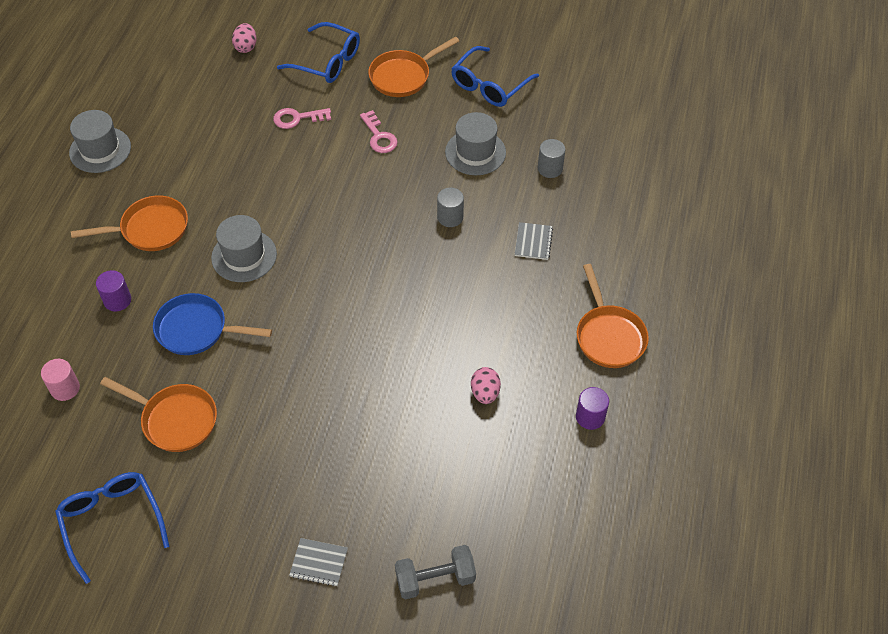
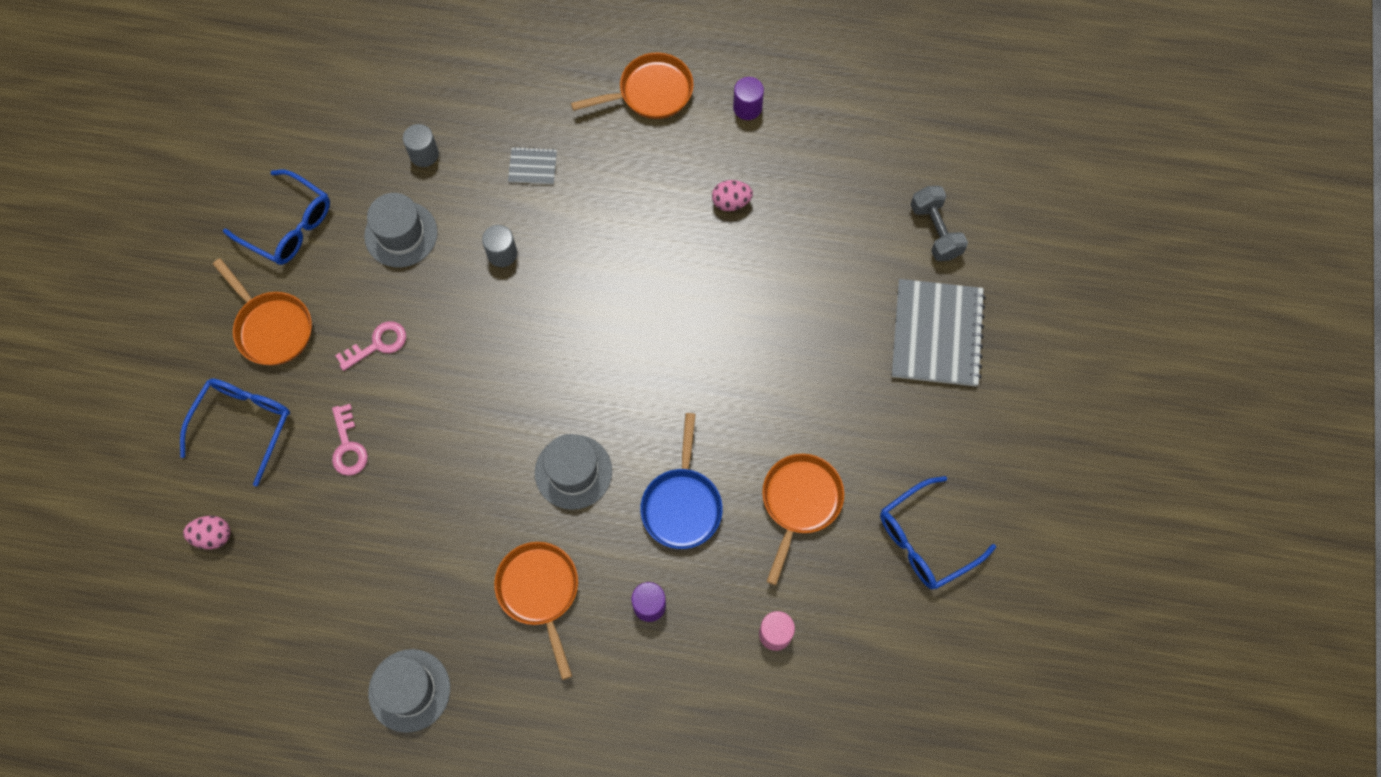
camera: 95 degrees left, 15 degrees up
(319, 563) = (936, 334): grey notebook -> grey notebook, size x2.18

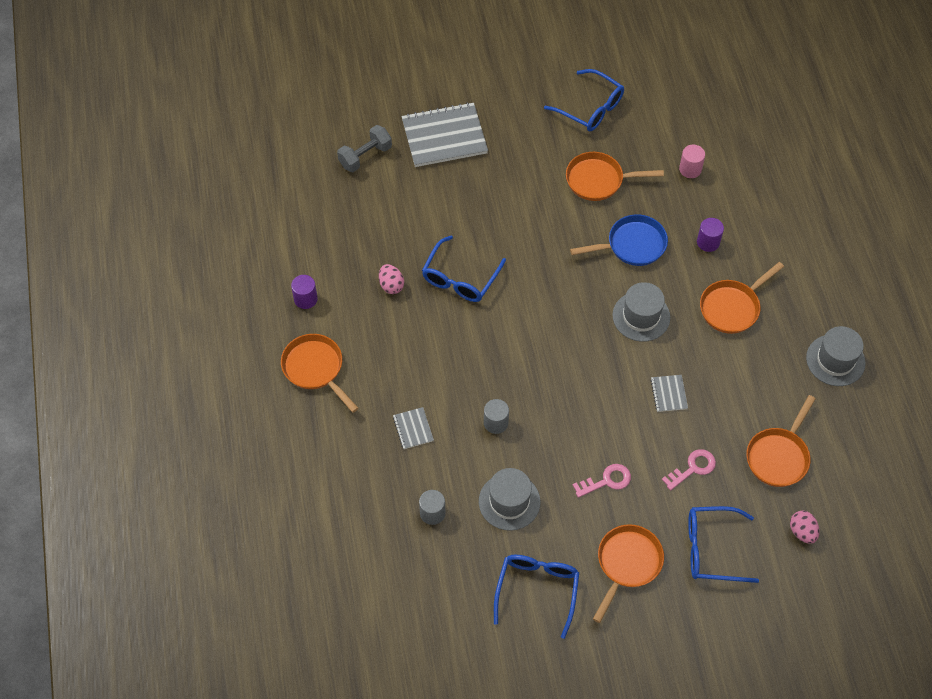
camera: 110 degrees left, 10 degrees down
(316, 554) = (779, 456): none -> orange pan
(377, 344) = (606, 481): pink key -> pink key turned 120 degrees clockwise
(454, 460) = (669, 394): none -> grey notebook
(712, 281) = (460, 278): none -> blue glasses

